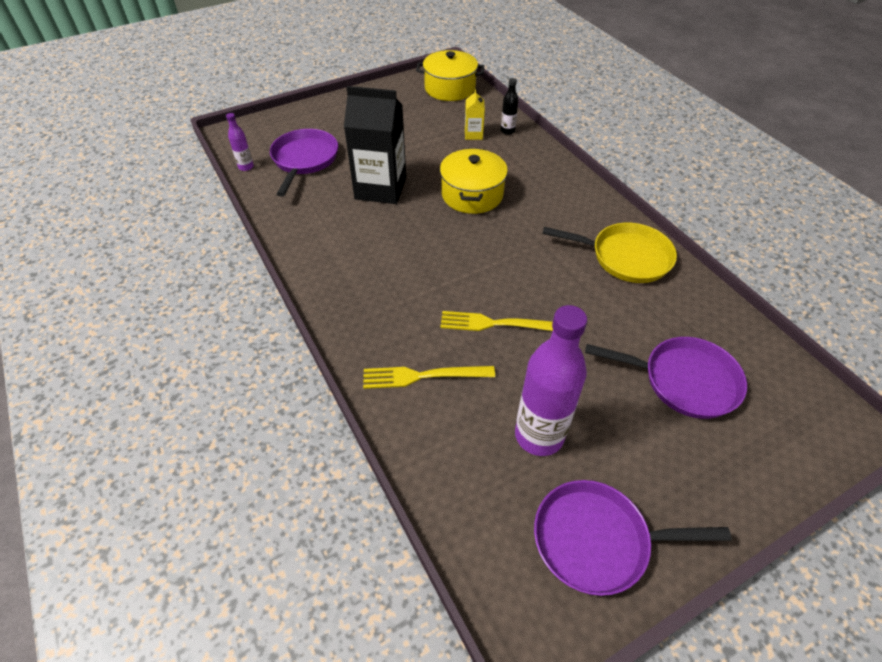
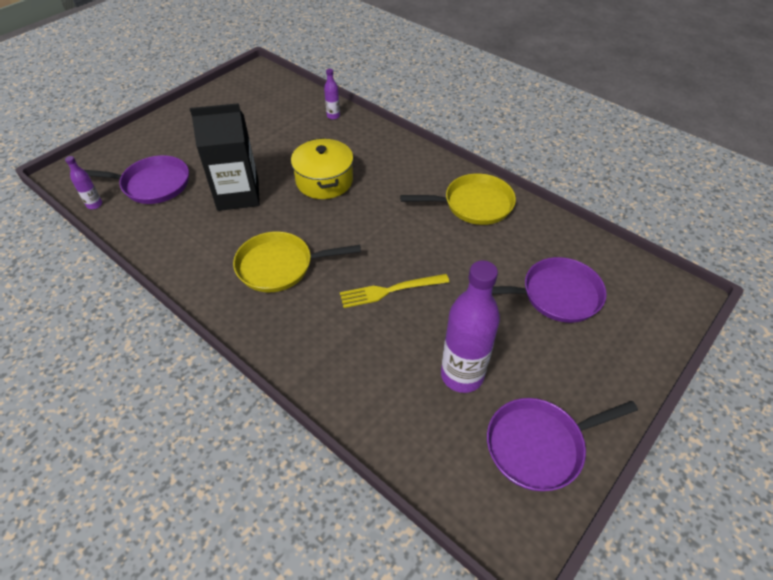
camera: 20 degrees left, 0 degrees up
(304, 160) = (152, 184): purple pan -> purple pan turned 105 degrees clockwise
(393, 268) = (280, 266): none -> yellow pan
(423, 376) = (345, 355): yellow fork -> none
(450, 88) = (265, 87): yellow pot -> none
(473, 134) = (304, 125): yellow carton -> none
(507, 131) = (333, 116): black bottle -> purple bottle

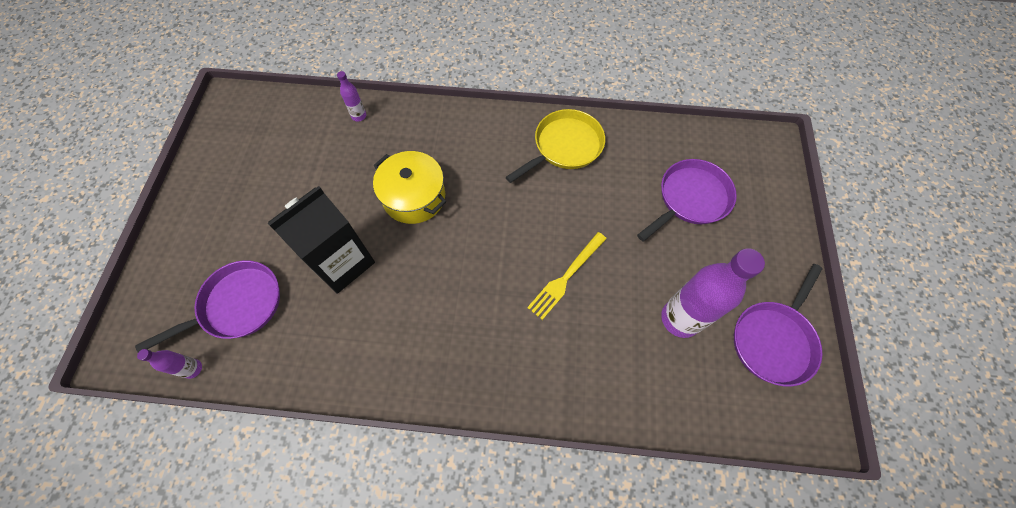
camera: 35 degrees left, 15 degrees up
(280, 266) = (451, 315): yellow pan -> none

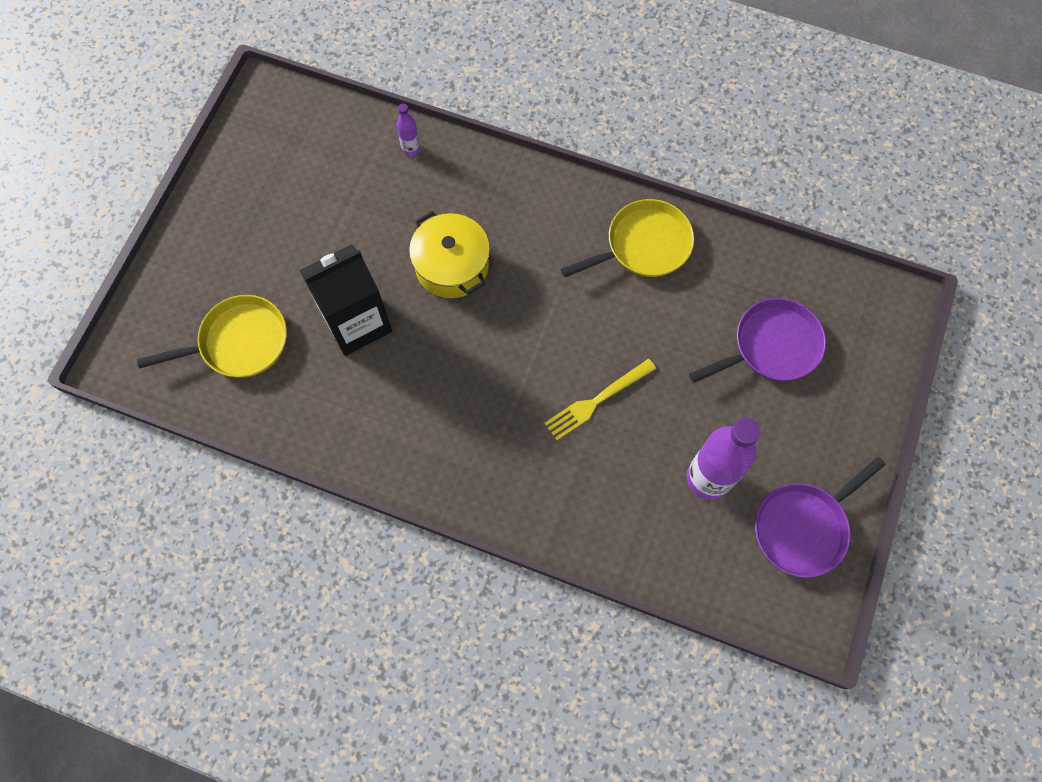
camera: 15 degrees right, 5 degrees up
(193, 369) = (186, 398): purple bottle -> none
(237, 305) = (239, 342): purple pan -> yellow pan

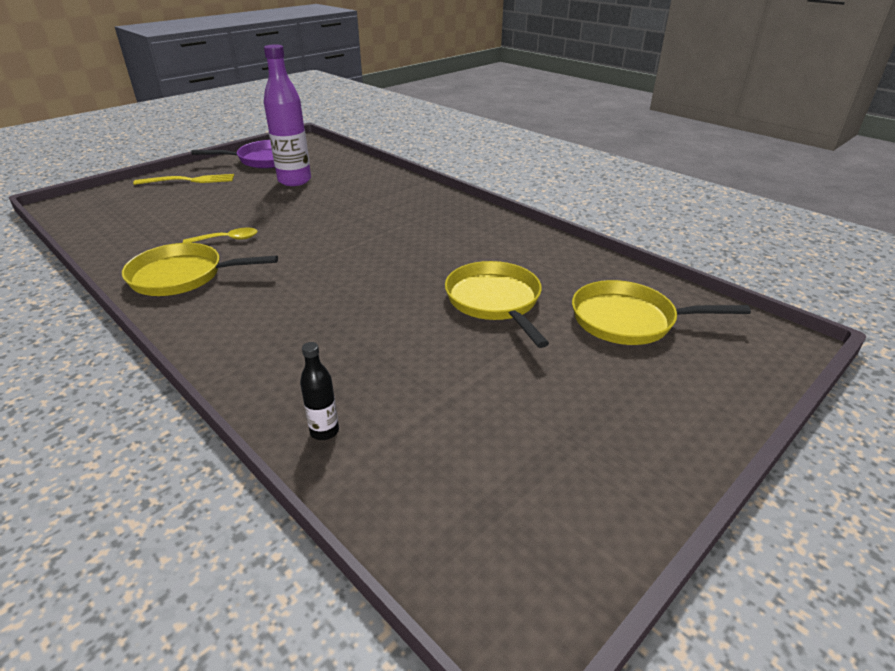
camera: 155 degrees left, 35 degrees down
(357, 323) = (495, 301): black carton -> yellow pan
(411, 149) = (324, 431): purple bottle -> black bottle
(452, 266) = (370, 312): yellow pot -> none
(597, 400) = (327, 218): yellow fork -> yellow fork (189, 180)
(661, 316) = (227, 239): none -> yellow spoon
(771, 346) = (175, 210): purple pan -> none

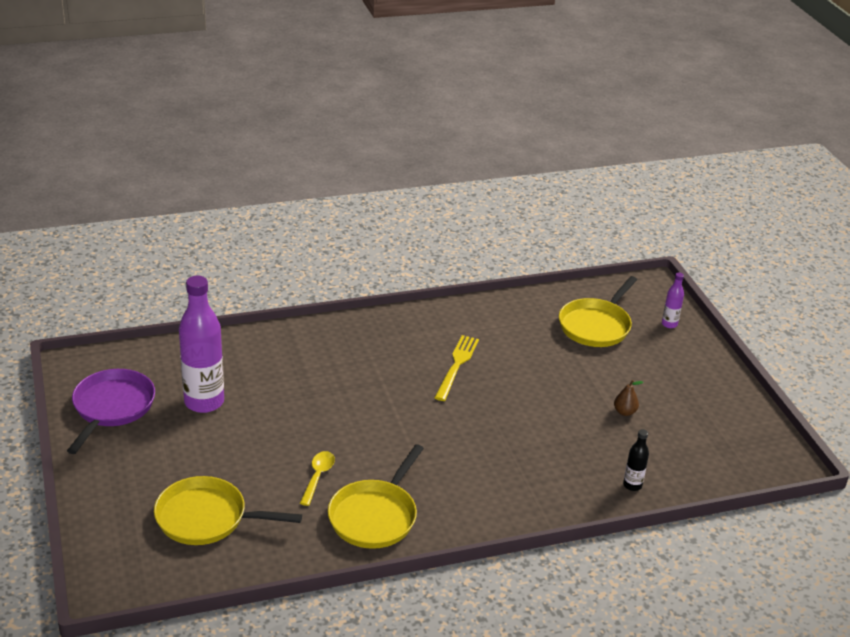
camera: 65 degrees left, 0 degrees up
(189, 180) = (124, 477): yellow fork -> yellow fork (457, 365)
(478, 385) = (624, 412): none -> brown pear
(495, 301) = (536, 368): yellow pan -> yellow pan (207, 518)
(719, 377) = (669, 324): none -> purple bottle

